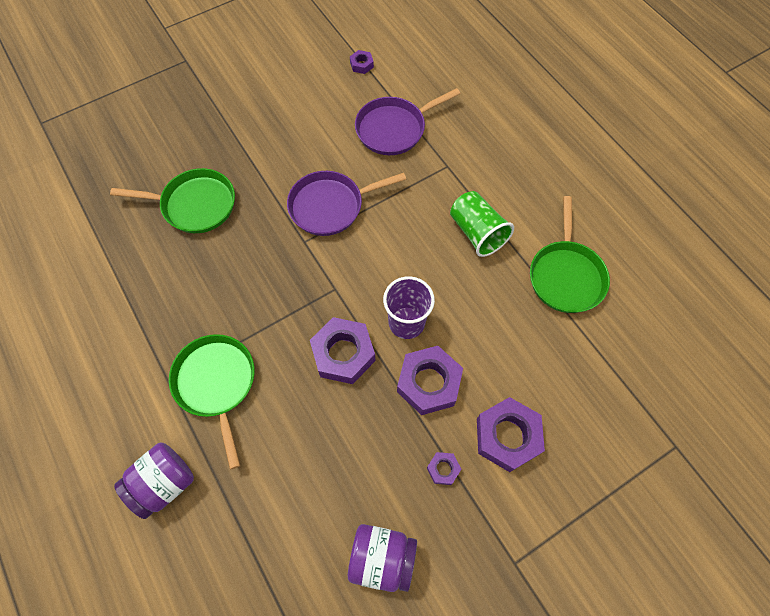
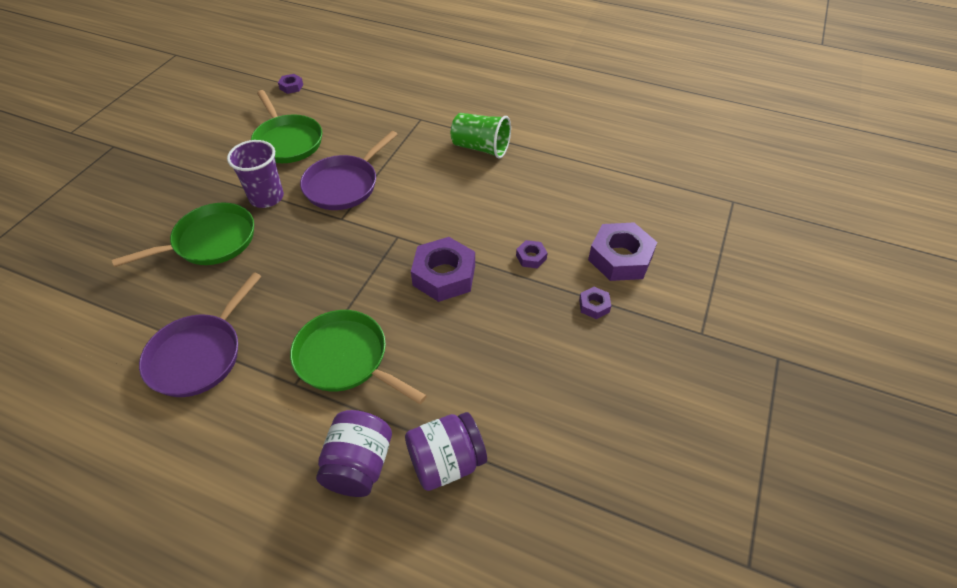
camera: 35 degrees left, 15 degrees down
(382, 558) = (604, 394): purple jar -> purple jar (446, 462)
(394, 129) = (355, 115): purple pan -> purple pan (199, 355)
(406, 322) = (477, 228): purple cup -> purple cup (266, 197)
(428, 383) = (531, 257): purple nut -> purple nut, size x0.47
(566, 276) = (569, 143): green pan -> green pan (287, 141)

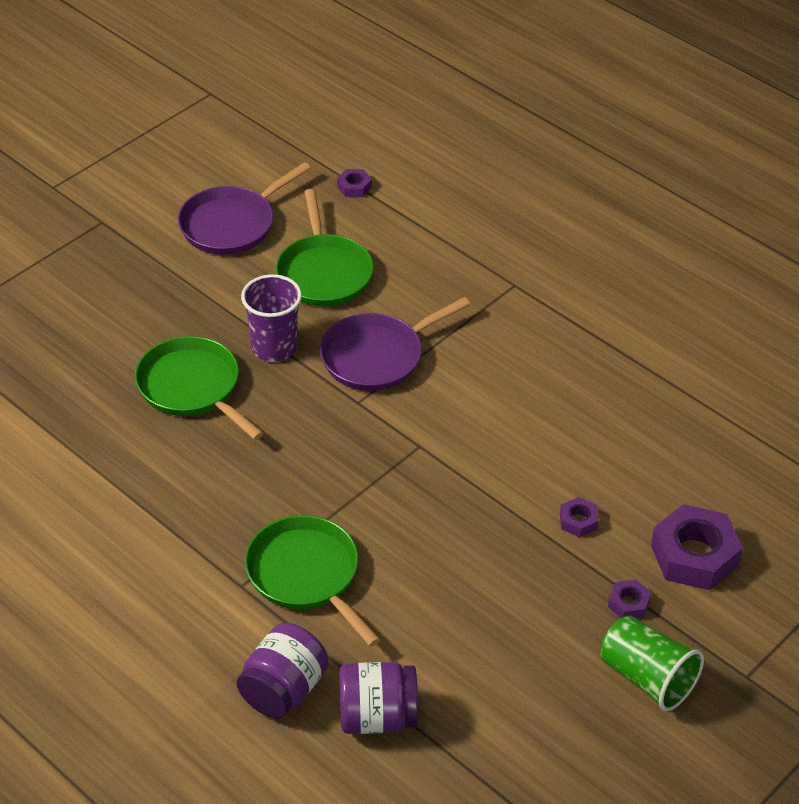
camera: 20 degrees right, 5 degrees down
(199, 355) = (146, 522): purple pan -> purple pan (231, 225)
(211, 241) = (192, 388): green pan -> green pan turned 120 degrees counterclockwise
(444, 275) = (458, 512): purple nut -> none
(481, 148) = (580, 351): green cup -> green cup (647, 678)

